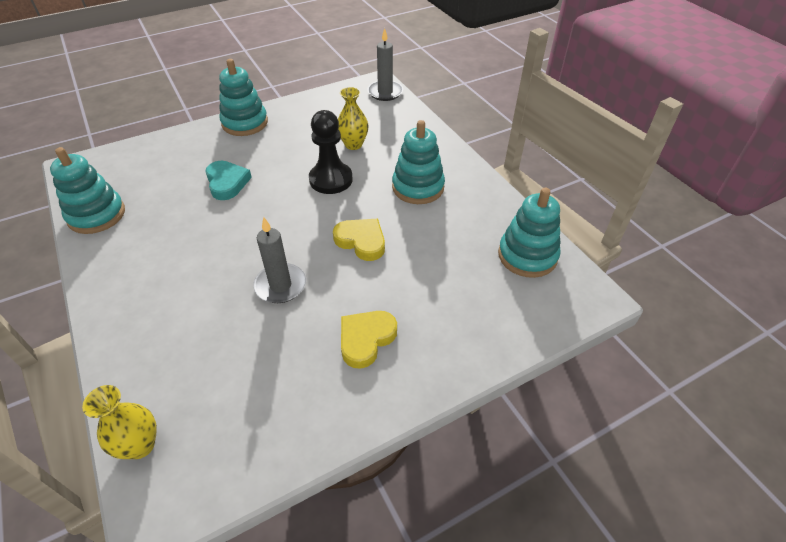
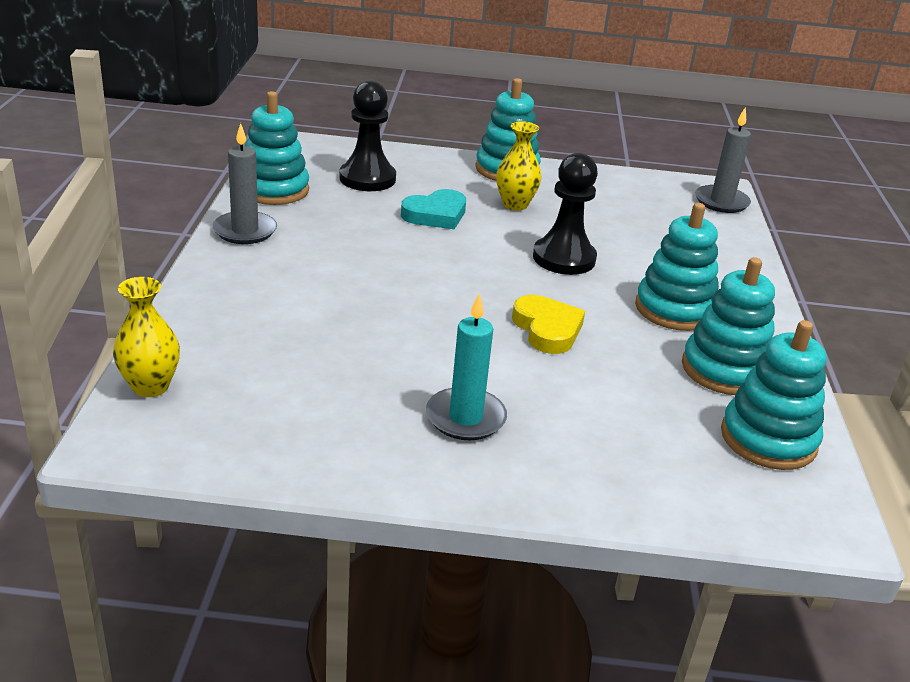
camera: 30 degrees right, 15 degrees down
(158, 173) = (367, 179): none -> black pawn
(227, 183) = (436, 215): turquoise heart -> turquoise heart turned 45 degrees clockwise
(280, 285) = (411, 327): grey candle -> grey candle (245, 231)
(353, 144) = (626, 237): yellow vase -> yellow vase (515, 204)
(366, 339) = (465, 418): yellow heart -> turquoise candle
(473, 218) = (724, 370): none -> turquoise stacking toy

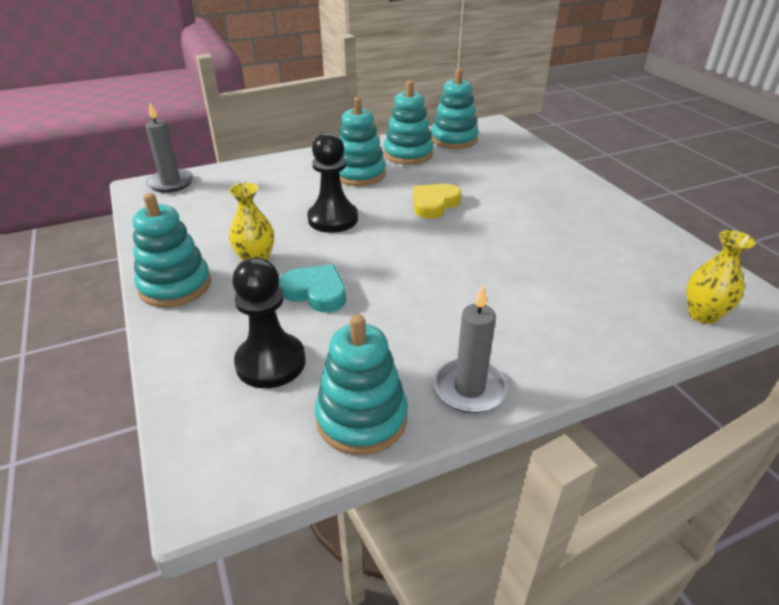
camera: 115 degrees left, 5 degrees up
(465, 418) = (551, 205): turquoise candle -> none

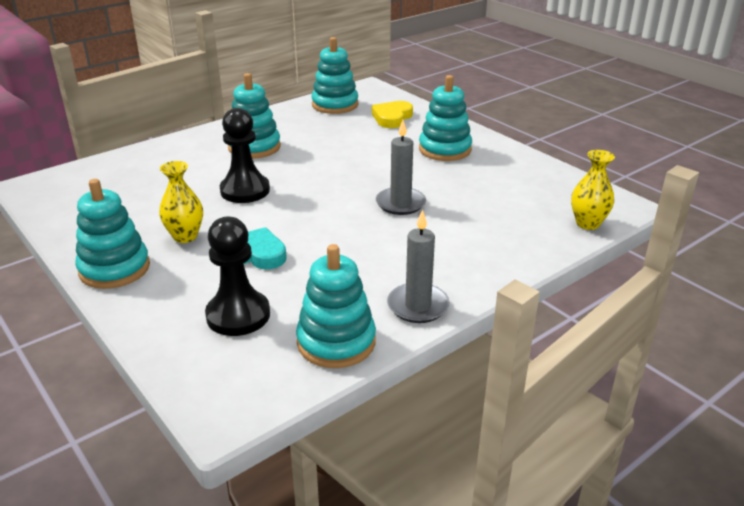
camera: 15 degrees left, 5 degrees down
(171, 183) = (60, 178): grey candle -> grey candle (400, 203)
(408, 154) = (295, 123): turquoise stacking toy -> turquoise stacking toy (445, 149)
(434, 204) = (337, 165): yellow heart -> yellow heart (392, 118)

